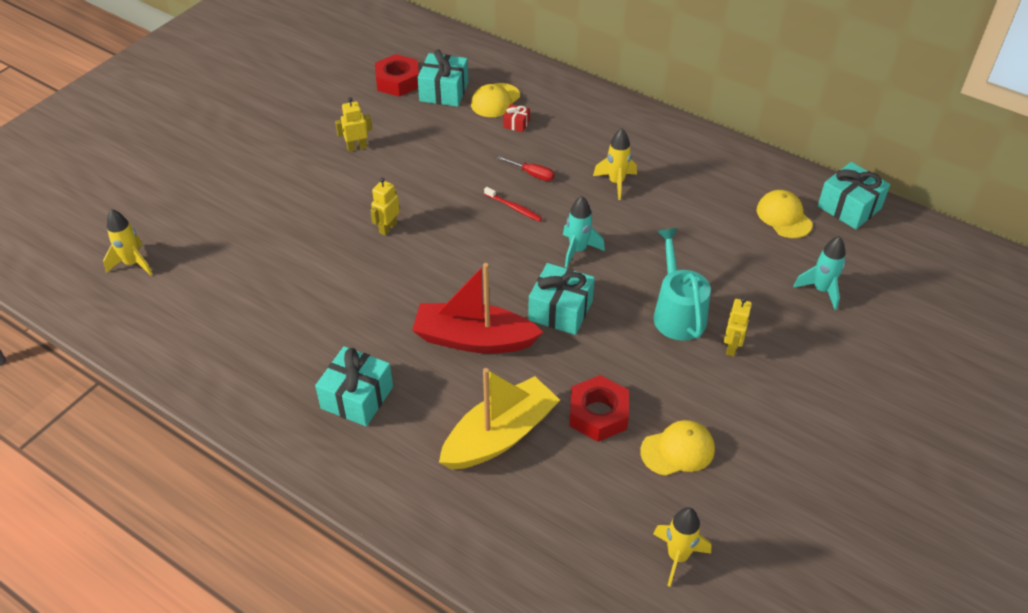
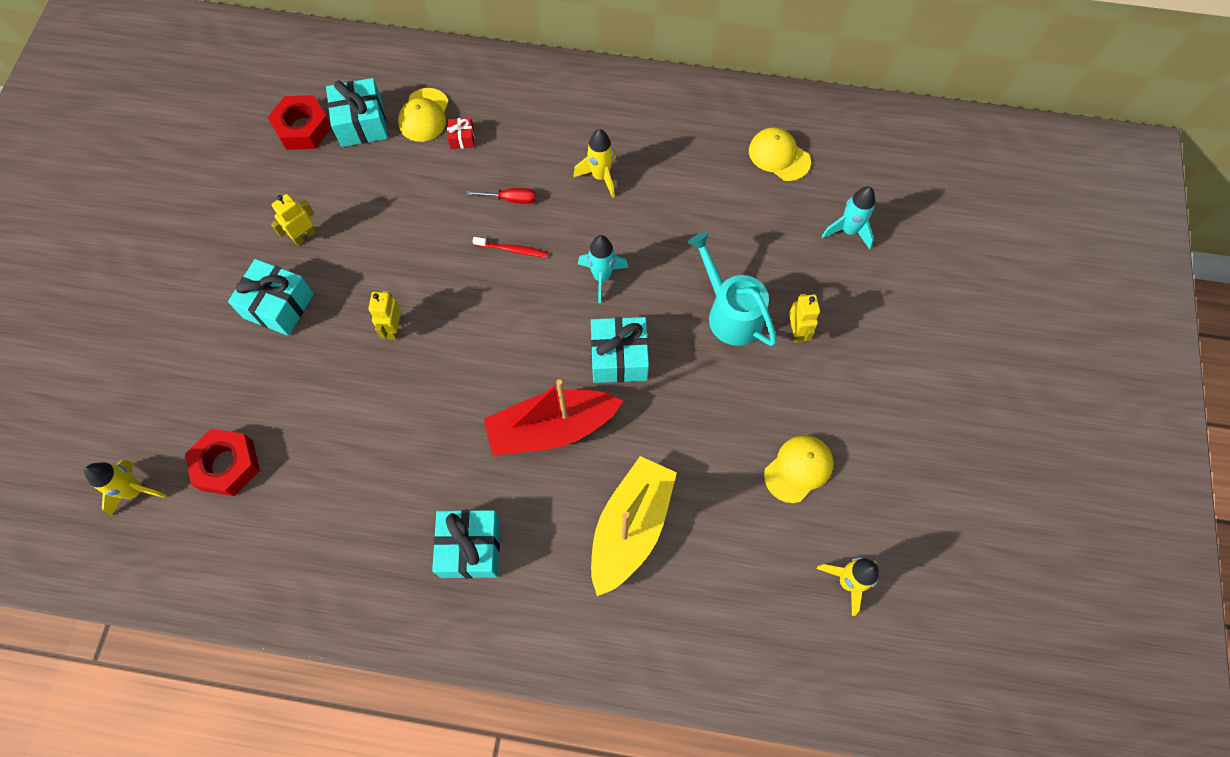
camera: 25 degrees left, 20 degrees up
(598, 414) = (710, 462): red nut -> red nut (227, 465)
(849, 207) = (833, 120): turquoise gift -> turquoise gift (279, 305)

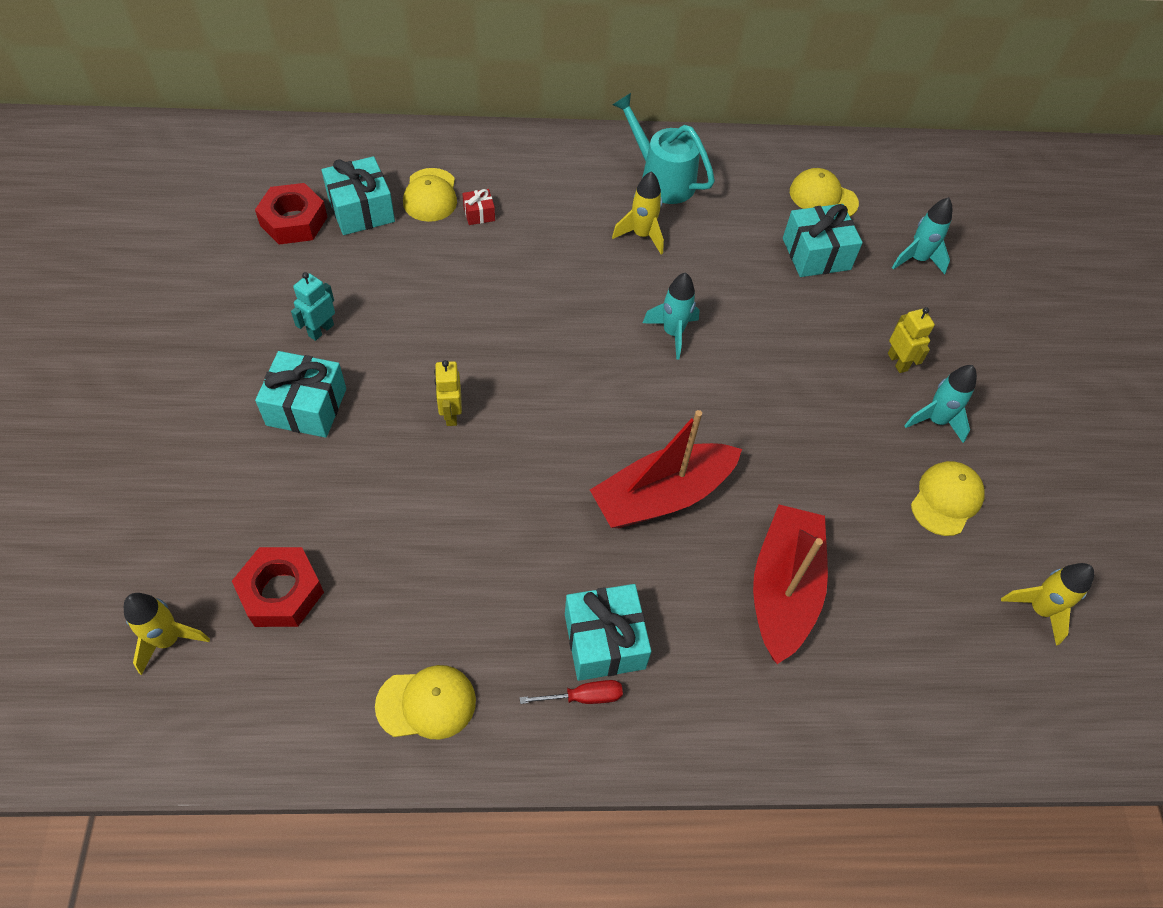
camera: 15 degrees left, 10 degrees down
(304, 236) = (321, 330): yellow robot -> turquoise robot
(318, 576) = (426, 703): none -> yellow cap
(511, 199) = (550, 267): red screwdriver -> red screwdriver (584, 697)
(512, 250) = (566, 317): red toothbrush -> none
(619, 357) = (716, 412): turquoise gift -> turquoise gift (816, 254)
(630, 528) = (783, 589): yellow boat -> red boat
(730, 313) = (821, 352): turquoise watering can -> turquoise watering can (661, 179)
(813, 393) = (935, 421): none -> turquoise rocket

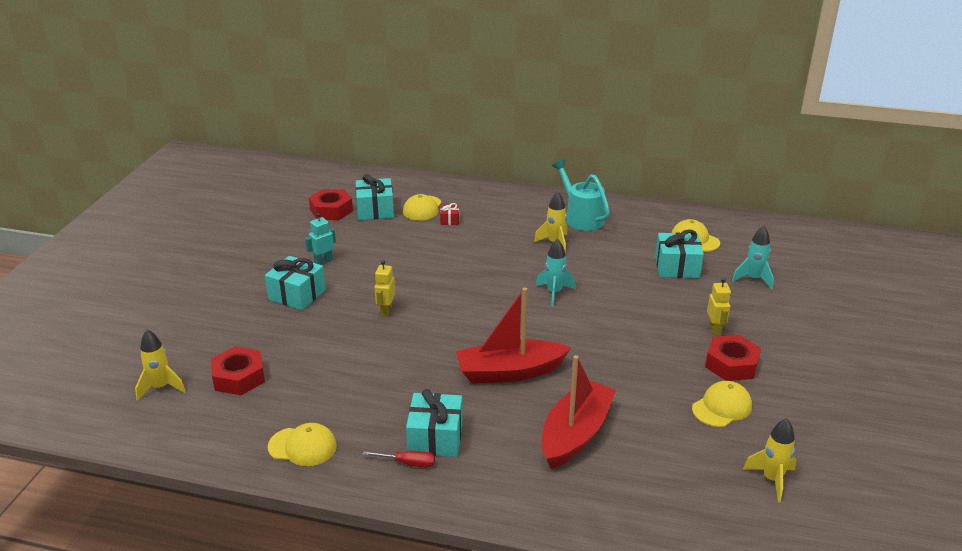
camera: 20 degrees right, 25 degrees down
(935, 421) = (731, 364): turquoise rocket -> red nut

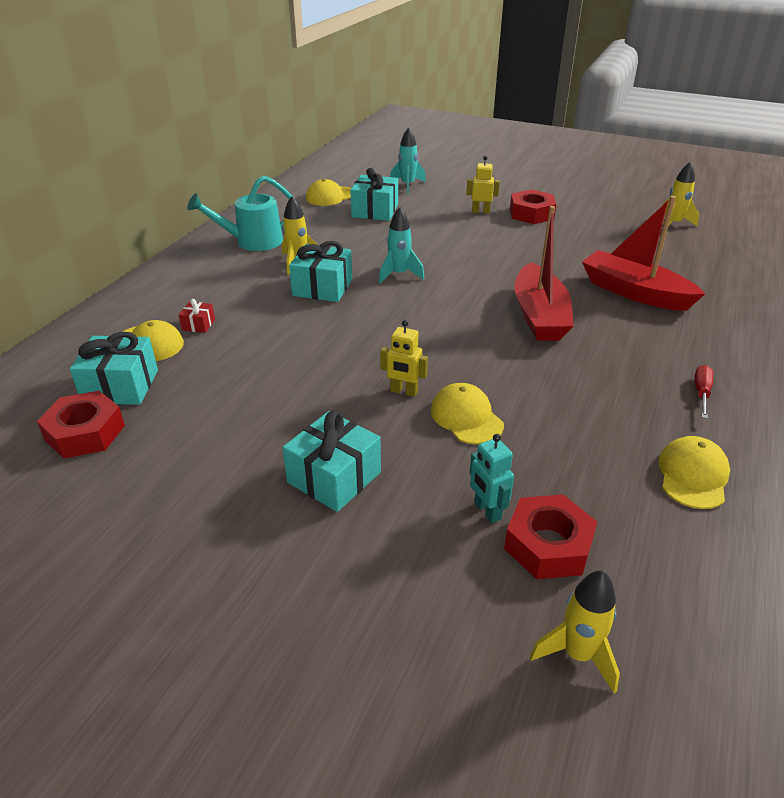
camera: 80 degrees left, 5 degrees up
(323, 261) = (246, 446): turquoise robot -> turquoise robot (487, 511)
(435, 438) = (655, 371): turquoise gift -> turquoise gift (322, 287)
(722, 407) = (589, 226): yellow cap -> yellow cap (466, 417)

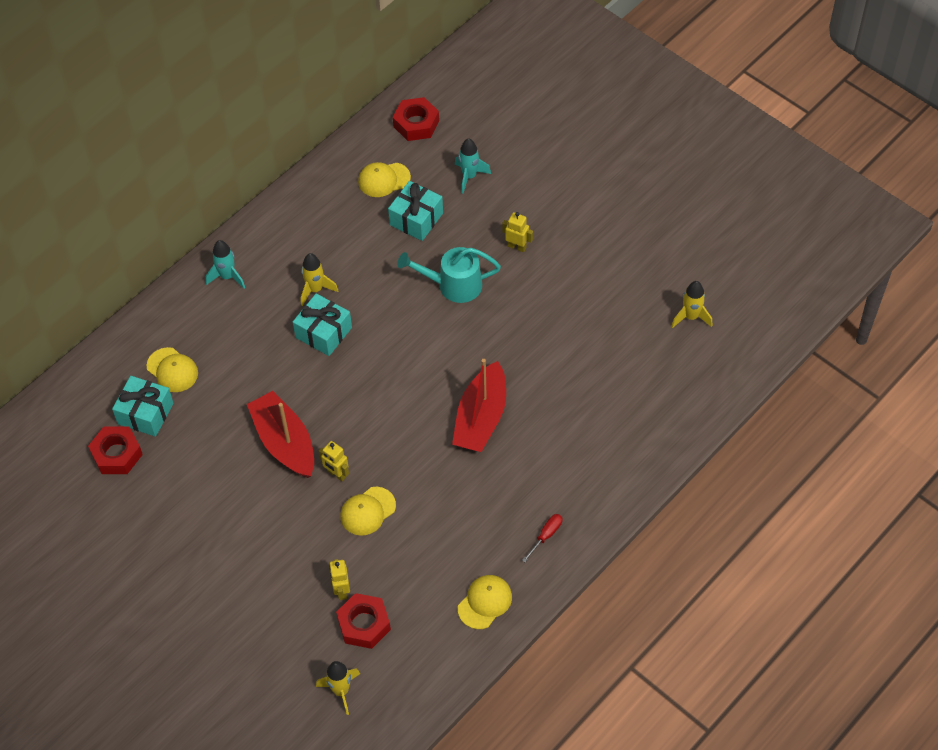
camera: 20 degrees right, 20 degrees up
(198, 325) = (213, 356): red gift -> none
(252, 242) = (286, 245): turquoise watering can -> turquoise watering can (453, 285)
(334, 477) = (261, 538): turquoise gift -> none
(399, 275) = (394, 331): turquoise rocket -> turquoise rocket (227, 276)
(466, 417) = (367, 511): yellow cap -> yellow cap turned 120 degrees counterclockwise
(487, 511) = (341, 590): turquoise robot -> yellow robot
(531, 214) = (564, 263): red nut -> red nut (416, 123)
(634, 292) = (579, 410): red boat -> red boat (284, 442)

